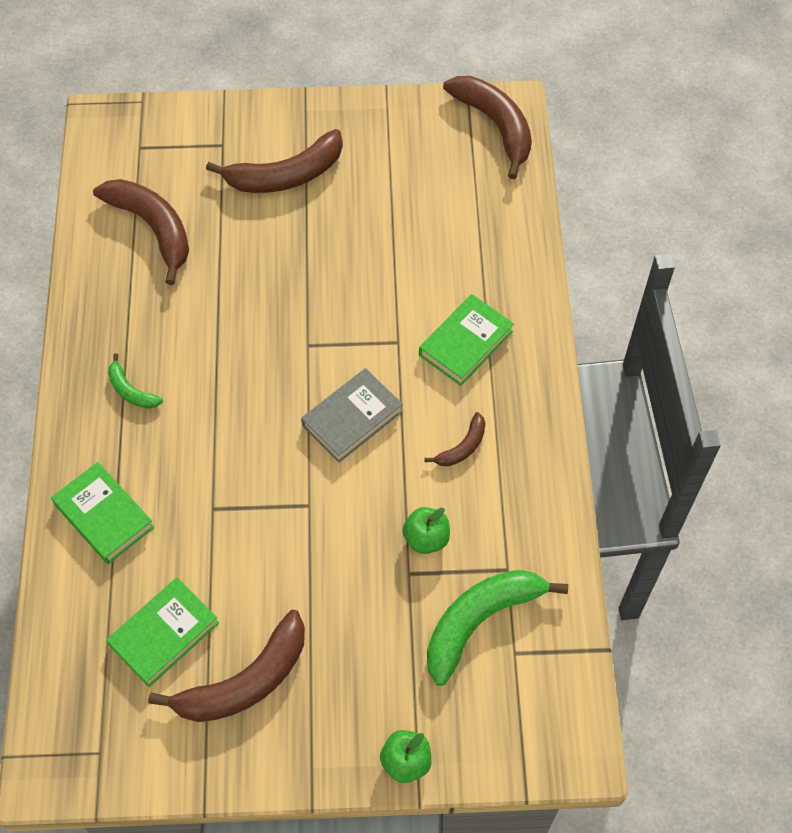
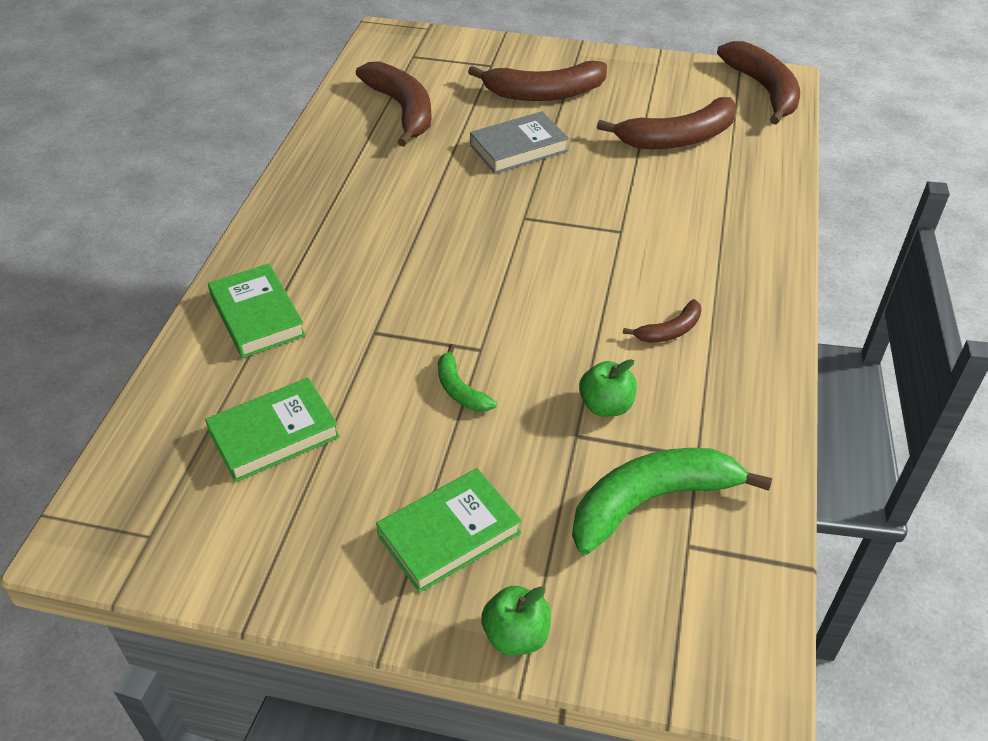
camera: 15 degrees right, 15 degrees down
(131, 391) = (330, 221): green banana -> green banana (460, 389)
(245, 681) = (347, 501): brown banana -> brown banana (678, 138)
(352, 418) = (552, 284): grey book -> grey book (518, 148)
(465, 343) = (694, 244): green book -> green book (449, 534)

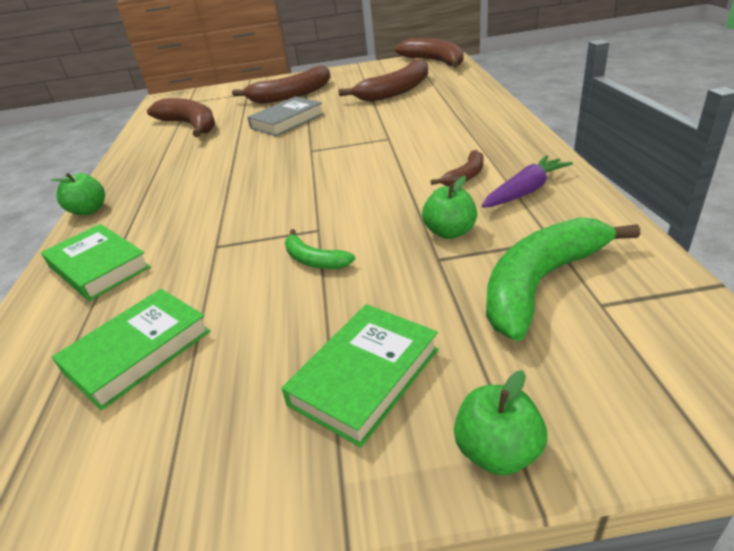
camera: 15 degrees left, 10 degrees down
(260, 225) = (89, 210): none -> green apple
(717, 380) = (525, 191): none -> purple carrot

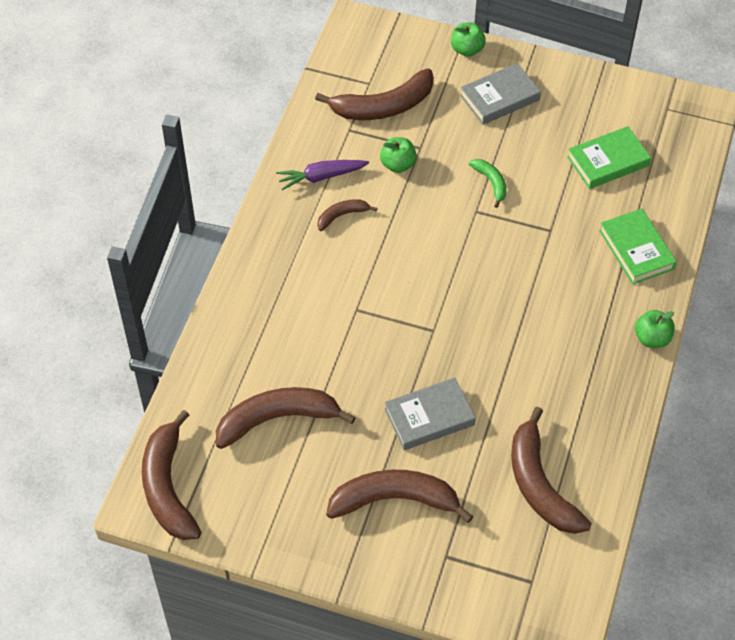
camera: 160 degrees left, 20 degrees up
(365, 376) = (499, 98): green book -> grey book
(541, 283) = (383, 106): green banana -> brown banana

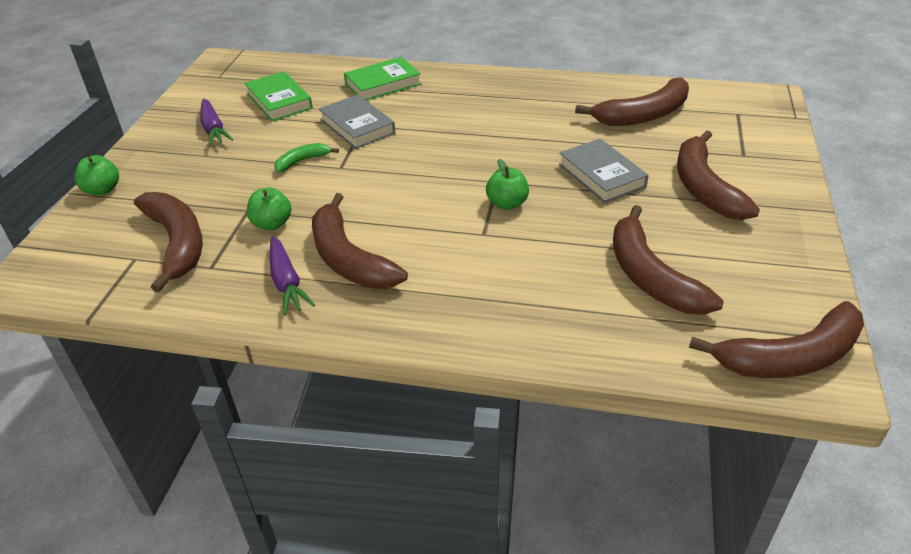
camera: 95 degrees left, 15 degrees down
(342, 216) = (349, 259): brown banana -> brown banana, size x2.01
(499, 98) = (183, 164): grey book -> grey book (357, 126)
(557, 114) = (213, 129): none -> purple carrot
(652, 338) = (476, 74): green apple -> green apple (507, 203)

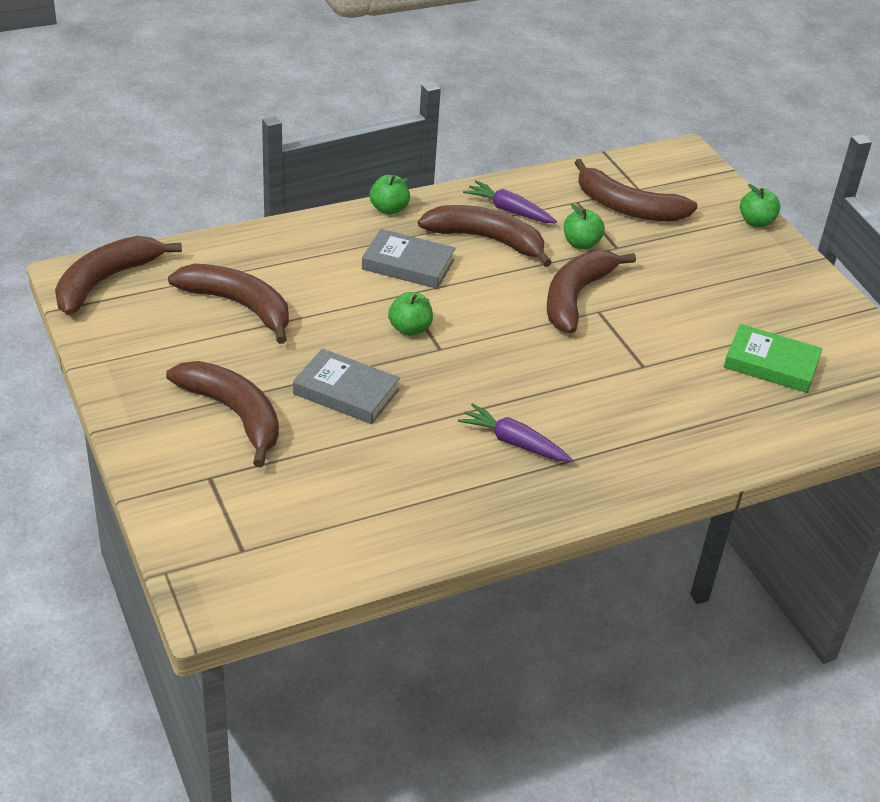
camera: 140 degrees right, 0 degrees up
(213, 129) = (773, 307): purple carrot -> purple carrot (514, 442)
(302, 161) = (641, 305): green banana -> none
(357, 126) = (646, 362): grey book -> grey book (408, 264)
(383, 84) = (701, 433): green book -> none
(405, 333) = (389, 209): none -> green apple
(643, 115) = (357, 501): brown banana -> brown banana (576, 297)

